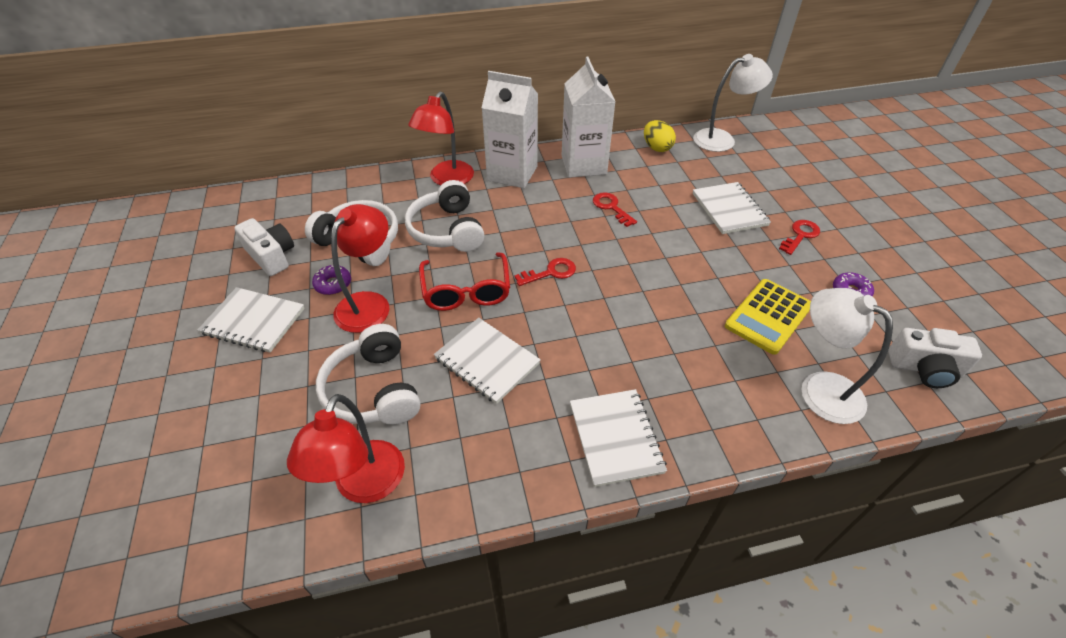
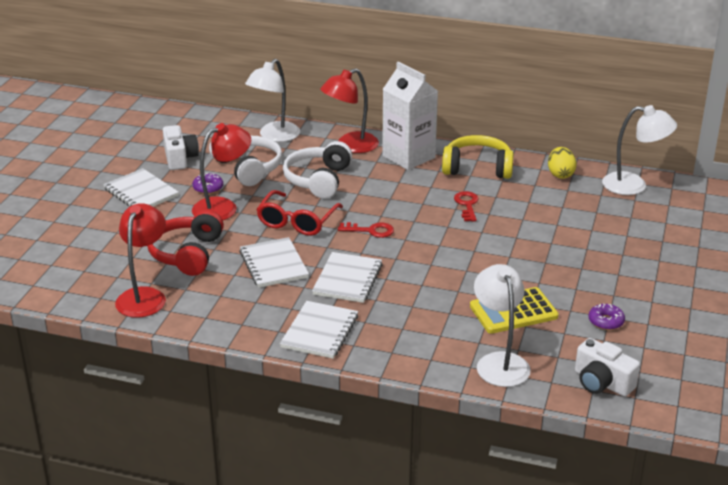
camera: 30 degrees right, 15 degrees down
(360, 193) = (274, 136): none -> white lamp
(364, 486) = (144, 296): red lamp -> red lamp turned 150 degrees clockwise
(374, 390) = (187, 254): white headphones -> red headphones
(583, 165) = (477, 168): white carton -> yellow headphones
(729, 209) = (571, 237): white notebook -> white notebook (347, 279)
(800, 235) = (613, 274): red key -> none

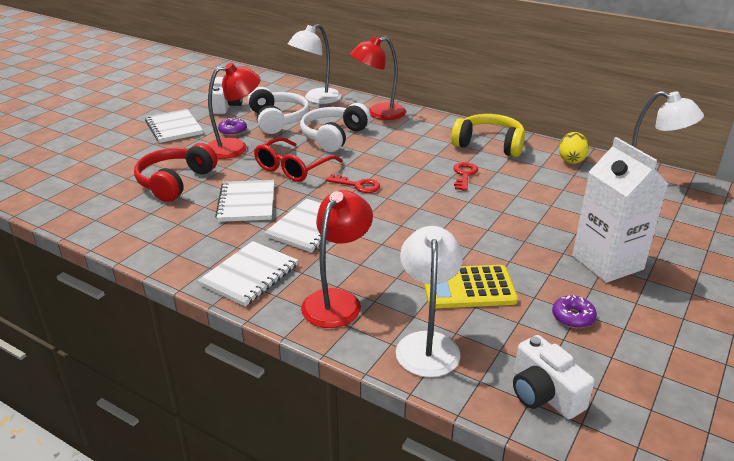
camera: 15 degrees right, 0 degrees up
(144, 296) = (109, 213): red lamp -> red lamp (337, 300)
(408, 157) = (427, 128): white carton -> white carton (607, 263)

